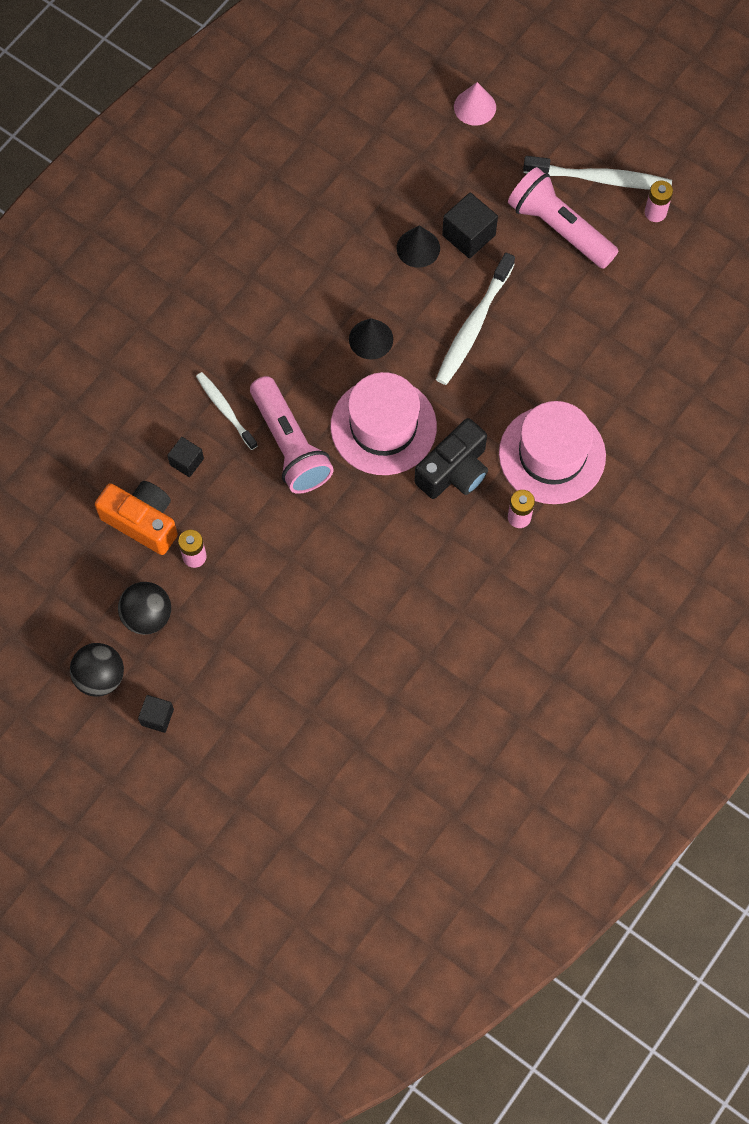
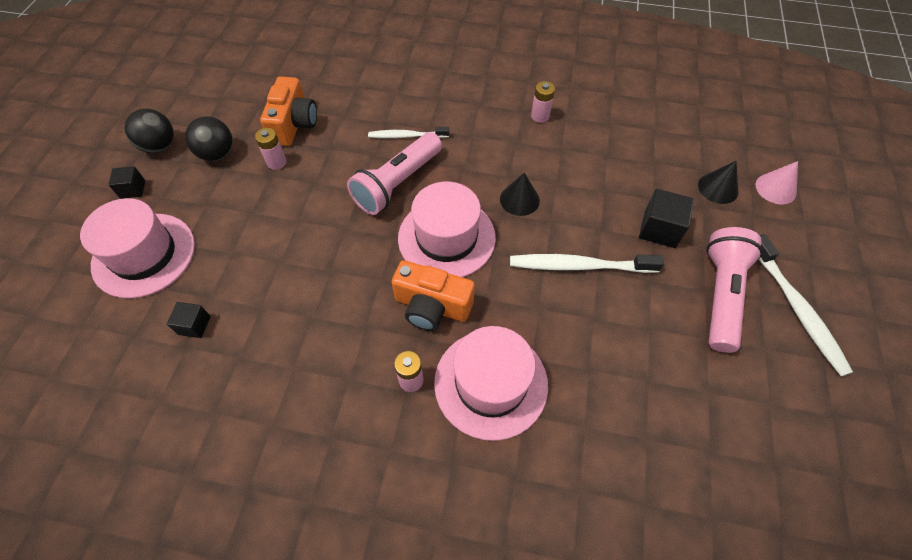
camera: 65 degrees right, 10 degrees down
(186, 462) = (353, 130): black cube -> black cube (194, 325)
(225, 410) = (406, 136): white toothbrush -> white toothbrush turned 120 degrees counterclockwise
(260, 720) = (144, 255): none -> pink hat
(418, 248) = (621, 199): black cone -> black cone (718, 188)
(454, 471) = (432, 306): black camera -> orange camera
(655, 212) = (805, 373): pink battery -> pink battery (540, 116)

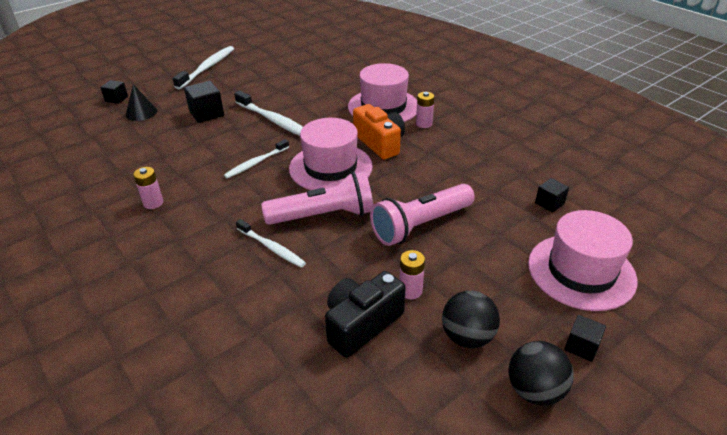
camera: 140 degrees left, 20 degrees down
(294, 124) = (361, 324): orange camera -> black camera
(519, 199) = (256, 163): black cone -> white toothbrush
(721, 295) = (228, 84): pink flashlight -> pink flashlight (420, 225)
(775, 188) = (116, 99): pink cone -> black cube

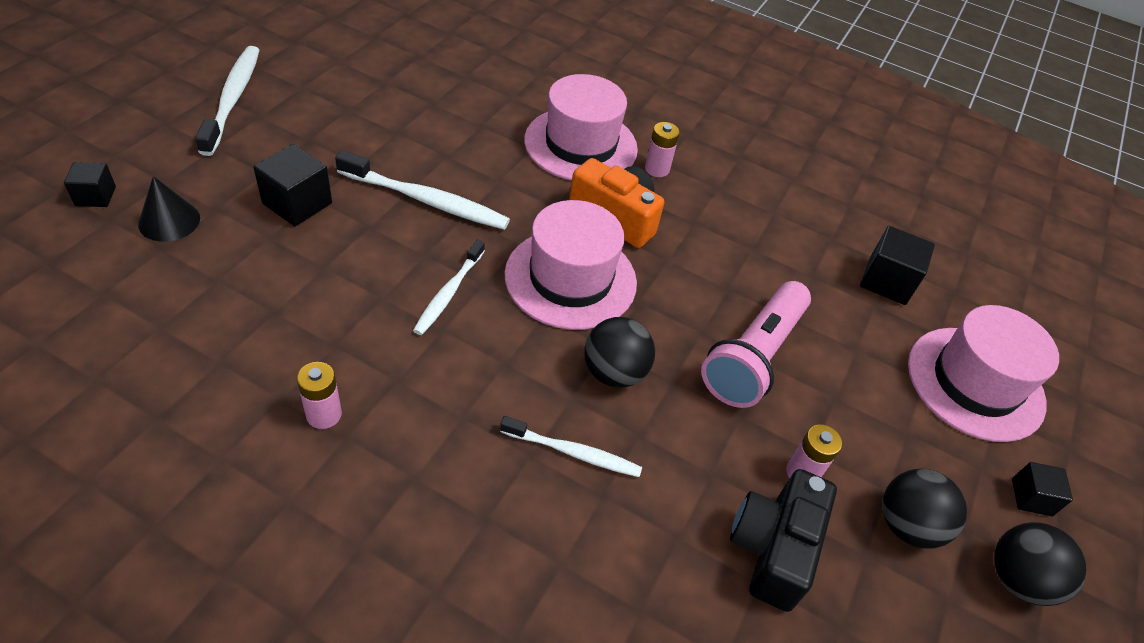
camera: 30 degrees left, 10 degrees up
(324, 215) = (614, 372): pink flashlight -> black ball
(549, 203) = (887, 281): black cube -> black cube, size x1.62

